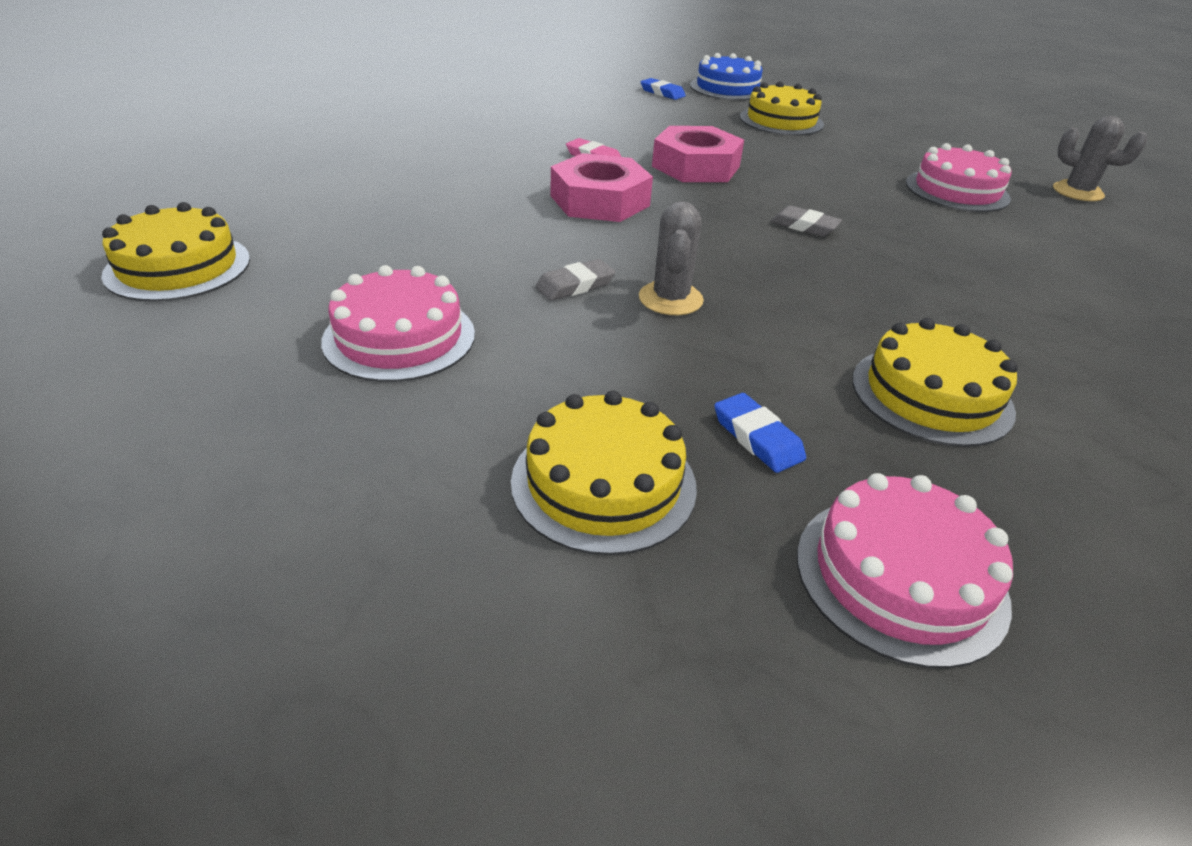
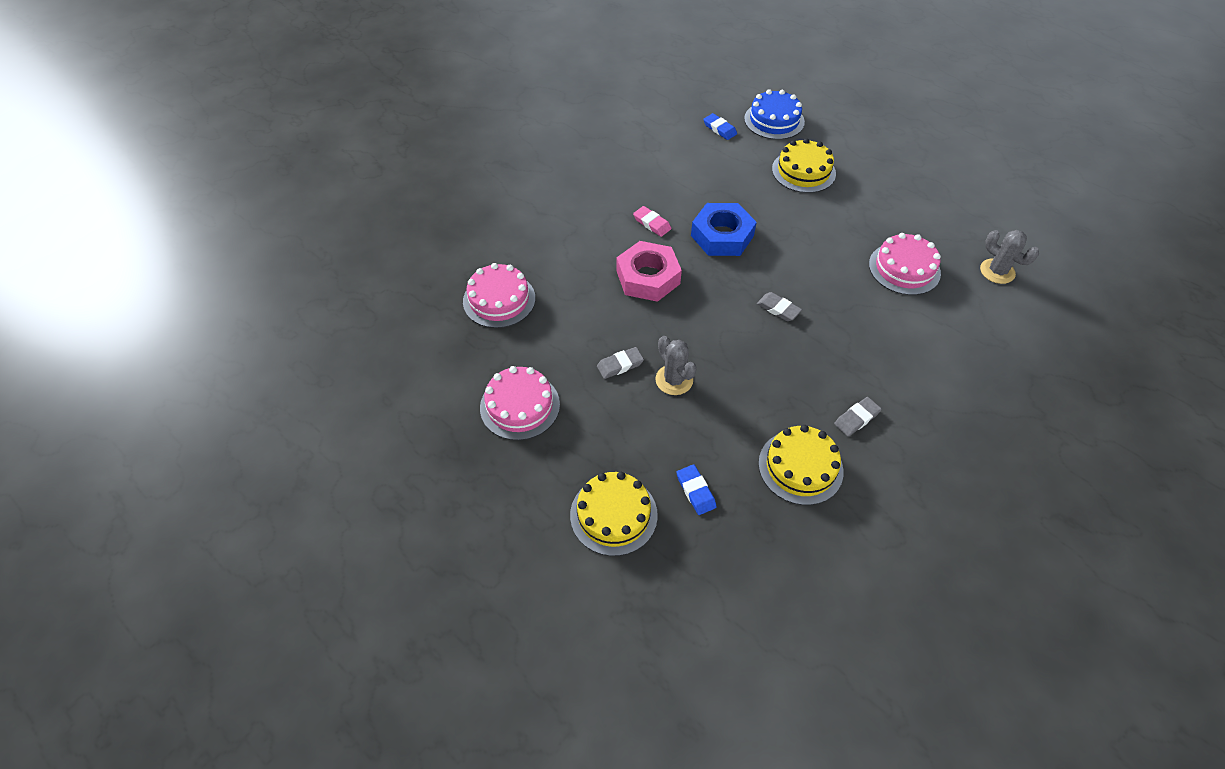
camera: 10 degrees right, 15 degrees up
(178, 267) = (398, 340): yellow cake -> none
(670, 299) = (674, 380): grey cactus -> grey cactus turned 45 degrees counterclockwise
(696, 166) = (722, 236): pink nut -> blue nut
(900, 576) = (738, 579): pink cake -> pink cake (499, 300)
(987, 332) = (856, 418): none -> grey eraser

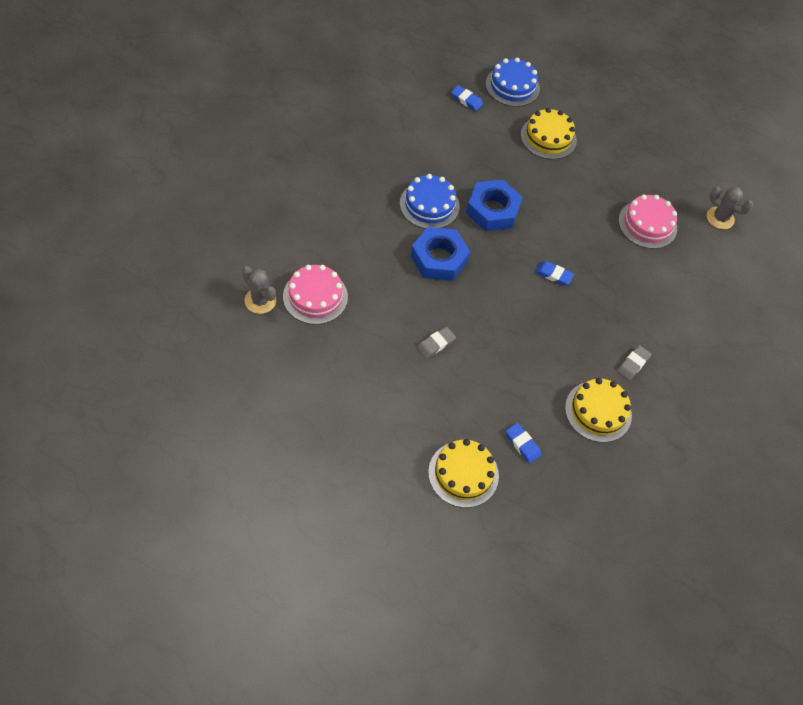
camera: 20 degrees left, 5 degrees up
(520, 406) = (362, 393): pink cake -> none
(648, 277) = (439, 258): pink nut -> blue nut
(652, 223) = (429, 205): pink eraser -> blue cake
(674, 380) = (483, 351): grey cactus -> grey cactus (260, 300)
(778, 309) = (553, 275): grey eraser -> blue eraser

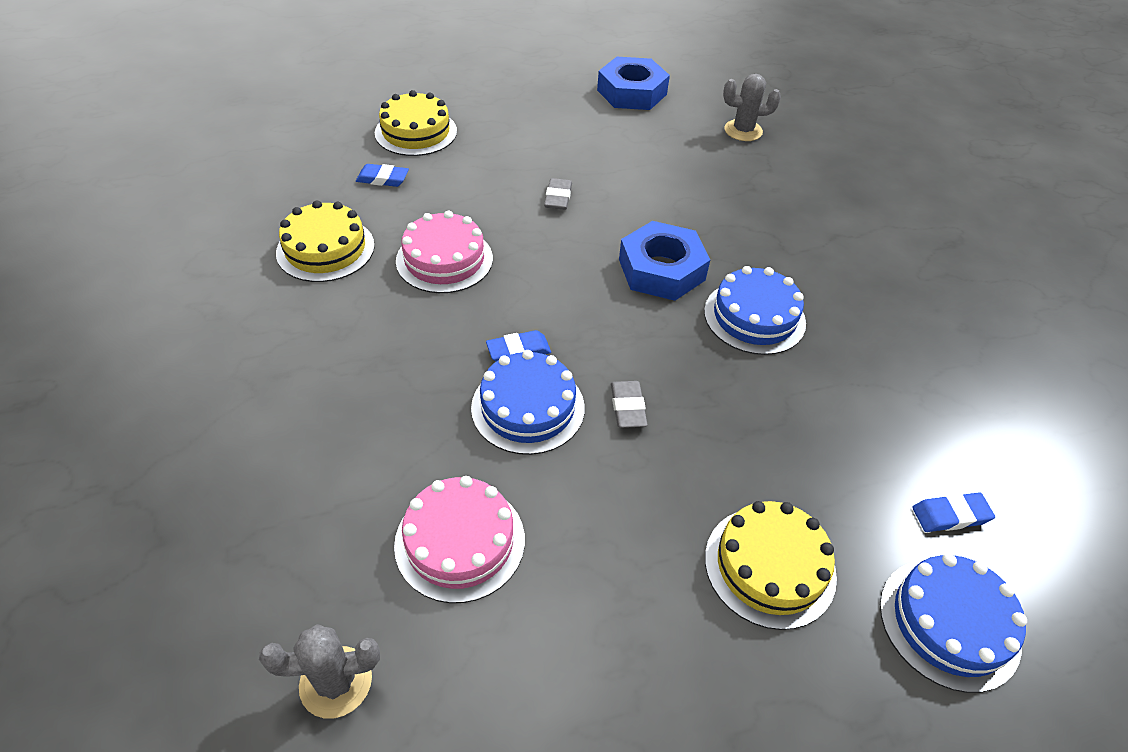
camera: 140 degrees right, 10 degrees down
(315, 296) = (710, 161): pink cake -> pink cake (444, 259)
(492, 210) = (684, 371): blue nut -> blue nut (632, 92)
(575, 248) = (528, 407): none -> blue cake
(633, 364) = (320, 320): grey eraser -> grey eraser (628, 407)

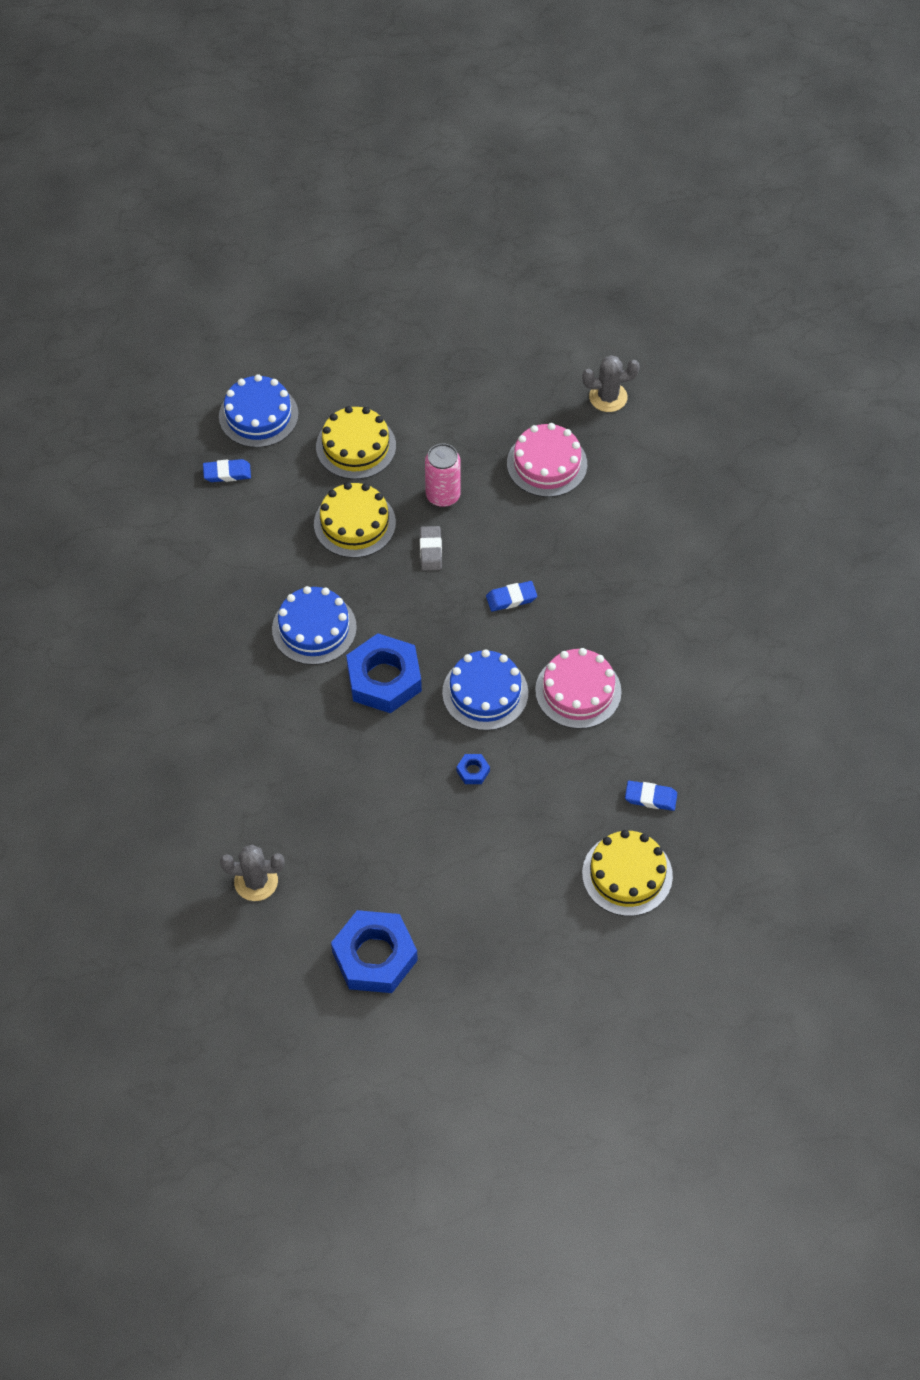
camera: 175 degrees left, 10 degrees up
(325, 249) = (685, 703): yellow cake -> yellow cake (354, 523)
(528, 407) = (504, 551): blue cake -> blue cake (485, 693)
(558, 197) = (473, 771): grey eraser -> blue nut
(620, 485) = (443, 495): none -> pink can

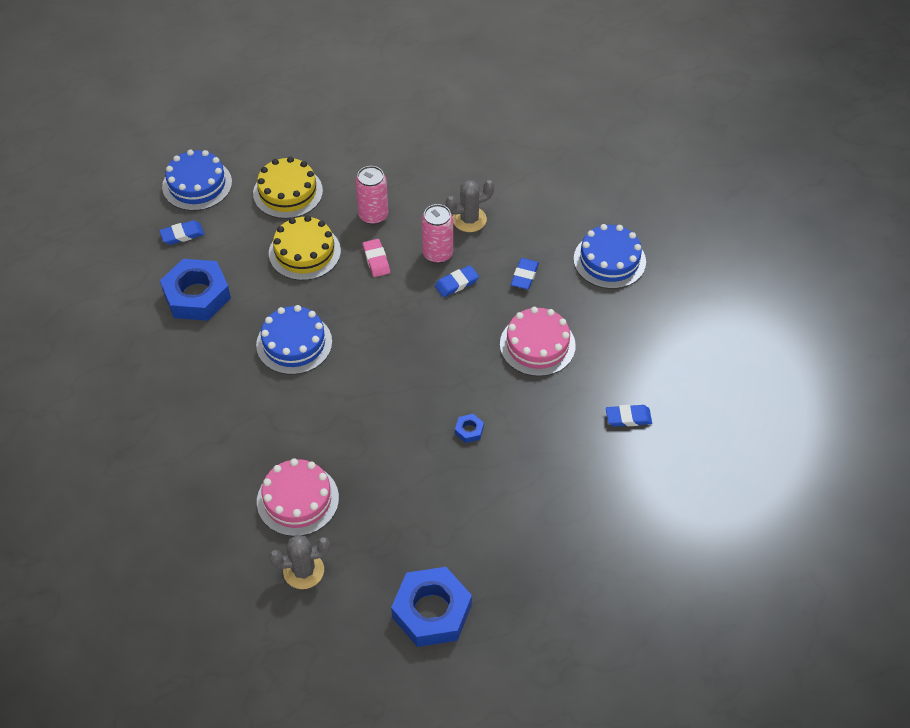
camera: 15 degrees left, 5 degrees down
(384, 679) = (368, 371): blue nut -> blue nut (197, 295)
(430, 550) = (376, 260): grey eraser -> pink eraser
(485, 693) = (459, 363): blue cake -> blue cake (609, 260)
(501, 558) = (437, 253): none -> pink can
(547, 464) = (452, 174): pink cake -> pink cake (297, 499)
(590, 606) = (524, 276): none -> blue eraser
(608, 397) = (485, 115): grey cactus -> grey cactus (469, 219)
(627, 874) = (630, 486): yellow cake -> none

